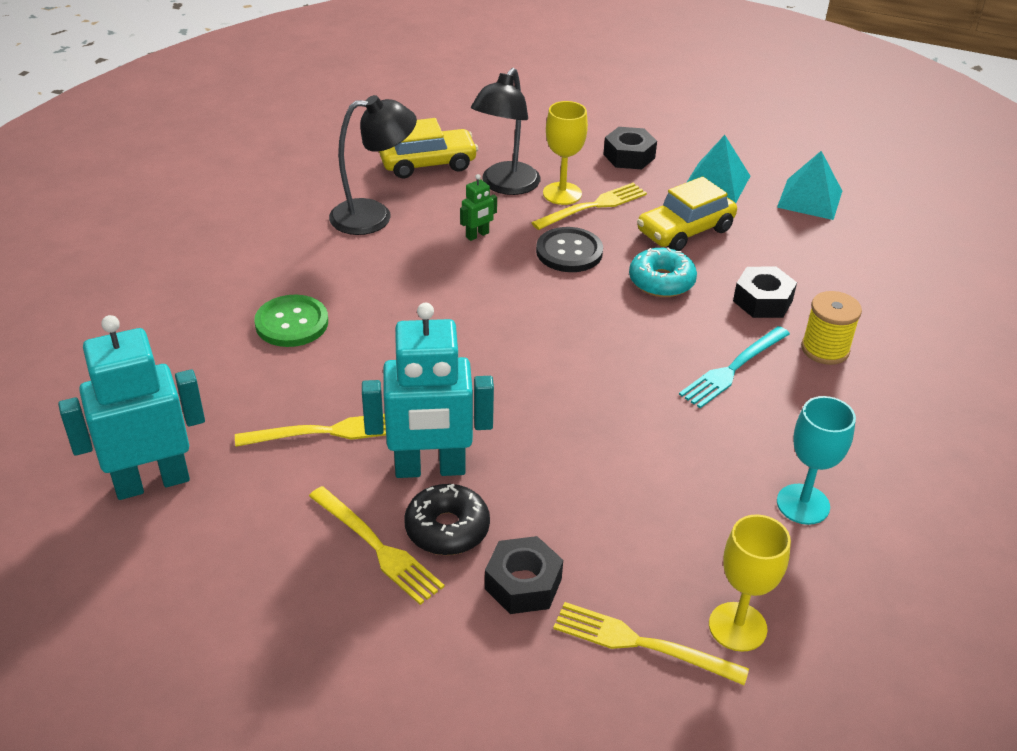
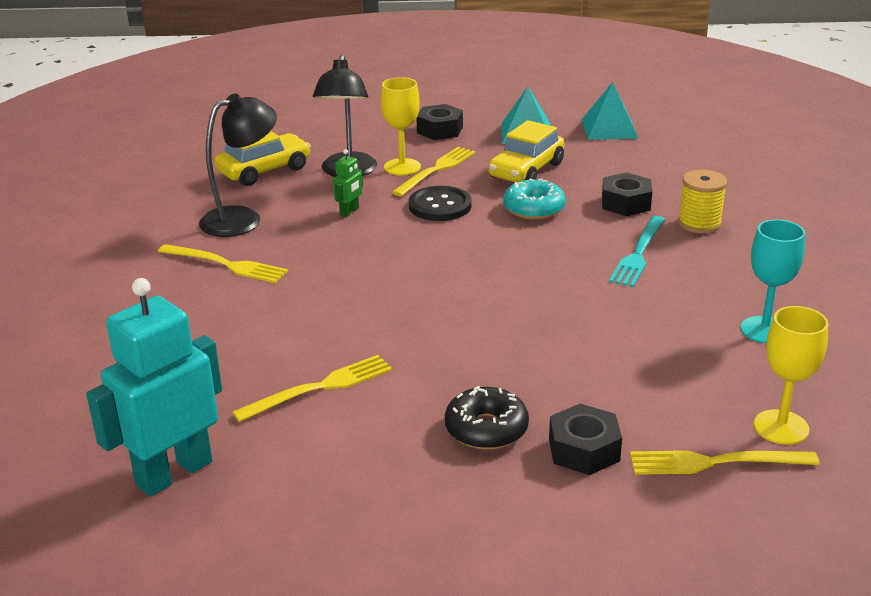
camera: 20 degrees left, 10 degrees down
(292, 323) = (223, 315): green button -> none
(378, 548) = (435, 461): yellow fork -> yellow fork (227, 265)
(430, 469) = (437, 390): turquoise robot -> none

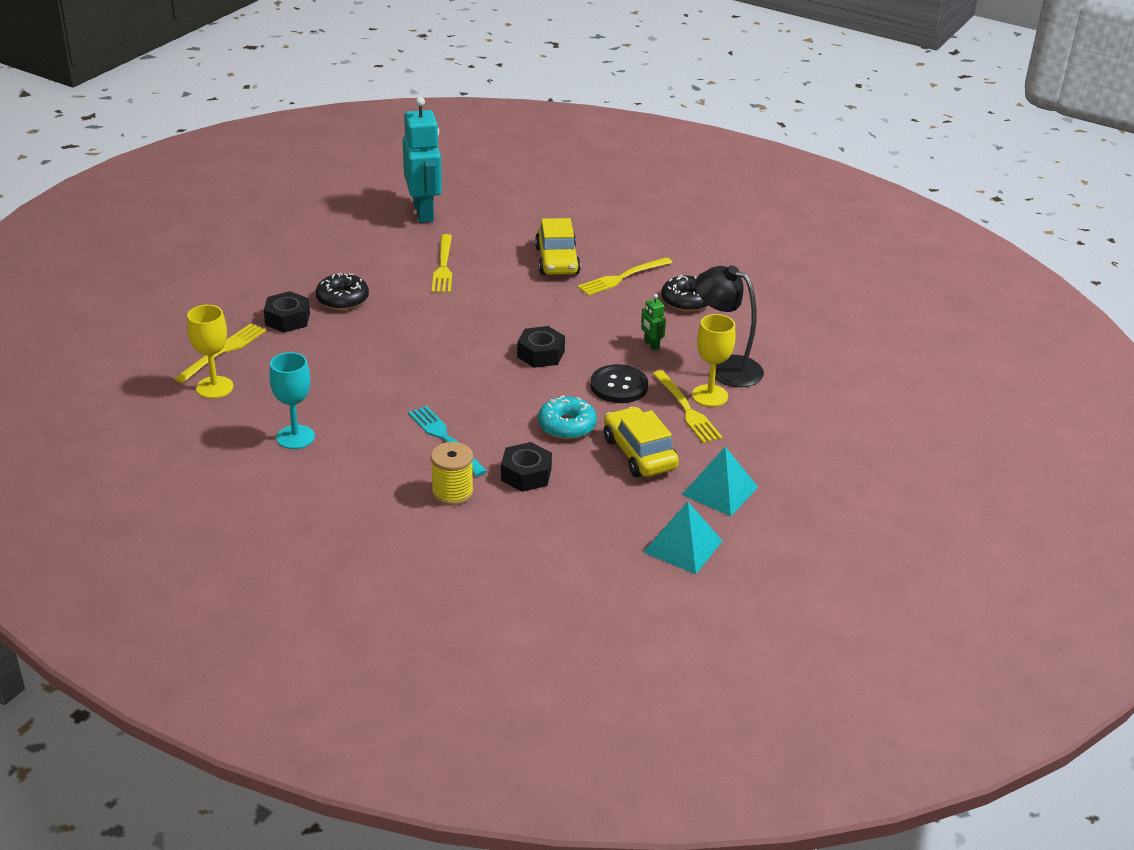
camera: 120 degrees right, 5 degrees up
(242, 219) = (686, 301): black lamp -> black donut
(264, 170) = (766, 333): yellow car -> yellow car (557, 261)
(440, 130) = (773, 445): black nut -> black nut (541, 354)

